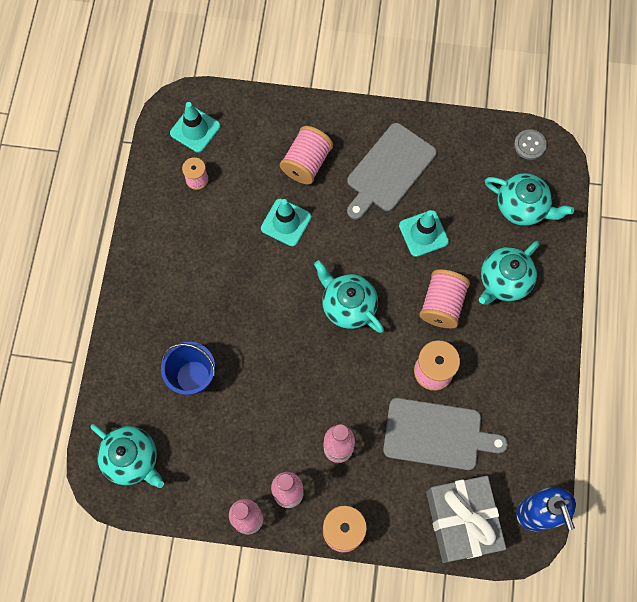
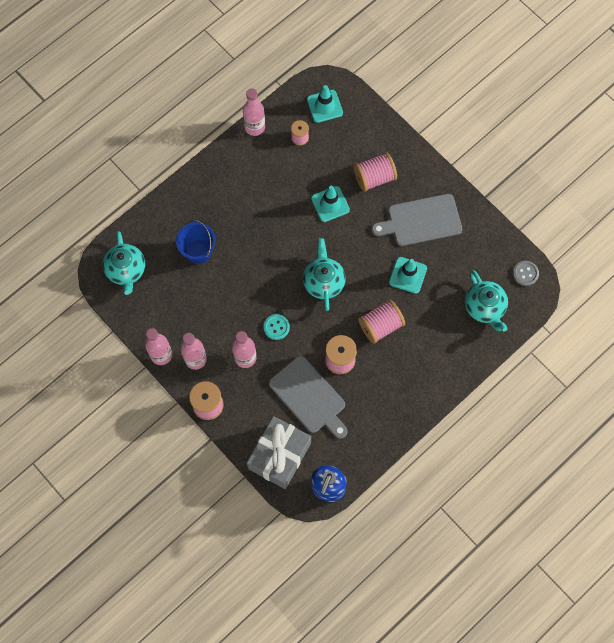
camera: 40 degrees right, 0 degrees up
(141, 203) = (254, 127): none -> pink bottle
(342, 390) = (276, 327): none -> turquoise button
(504, 281) = (431, 342): turquoise teapot -> none

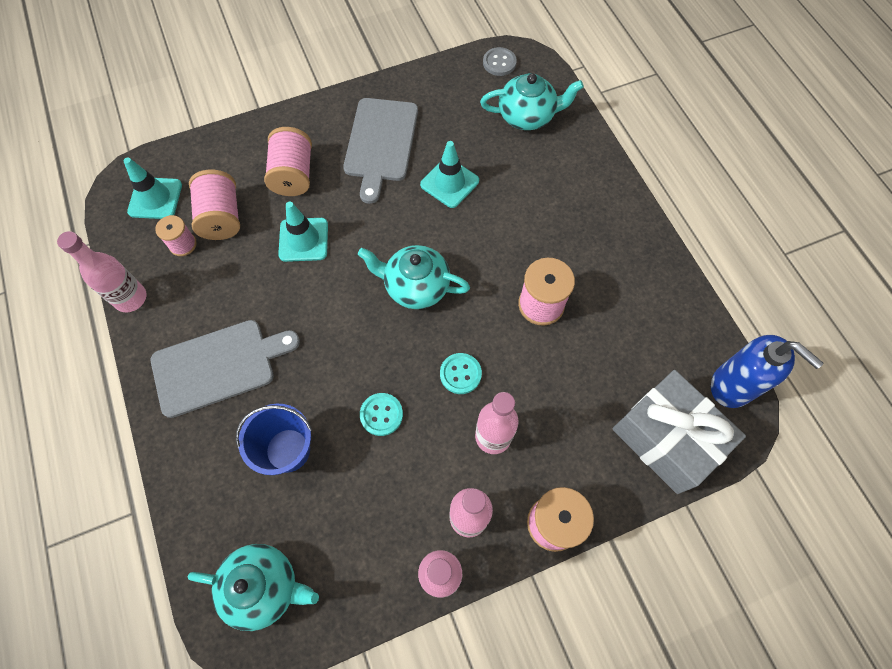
camera: 70 degrees left, 5 degrees down
(236, 292) = (381, 414): none -> turquoise button
(309, 397) = (584, 364): grey cutting board -> grey cutting board (218, 366)
(380, 325) = (509, 238): pink spool -> pink spool (221, 217)

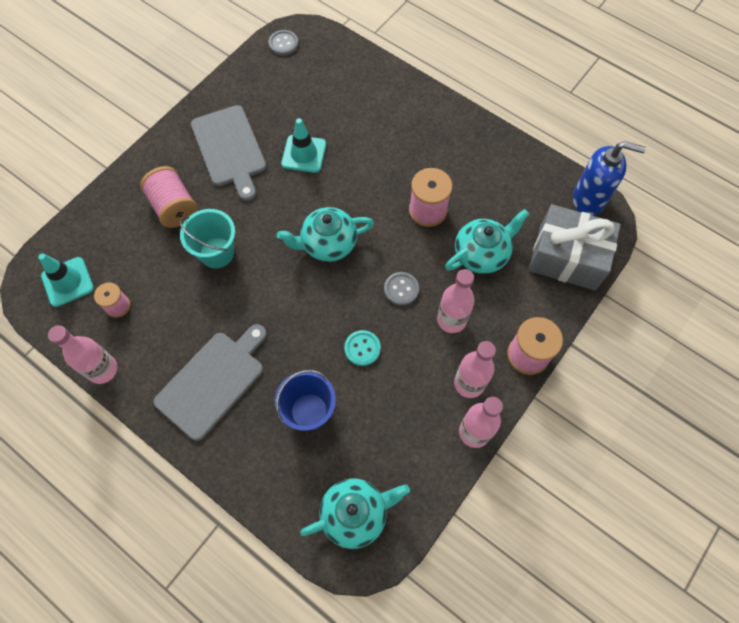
camera: 30 degrees left, 0 degrees up
(221, 217) = (136, 269): pink spool -> none
(303, 240) = (217, 253): turquoise traffic cone -> turquoise bucket
(460, 374) = (401, 289): turquoise button -> grey button
(527, 116) = (331, 76): turquoise teapot -> turquoise teapot (481, 254)

